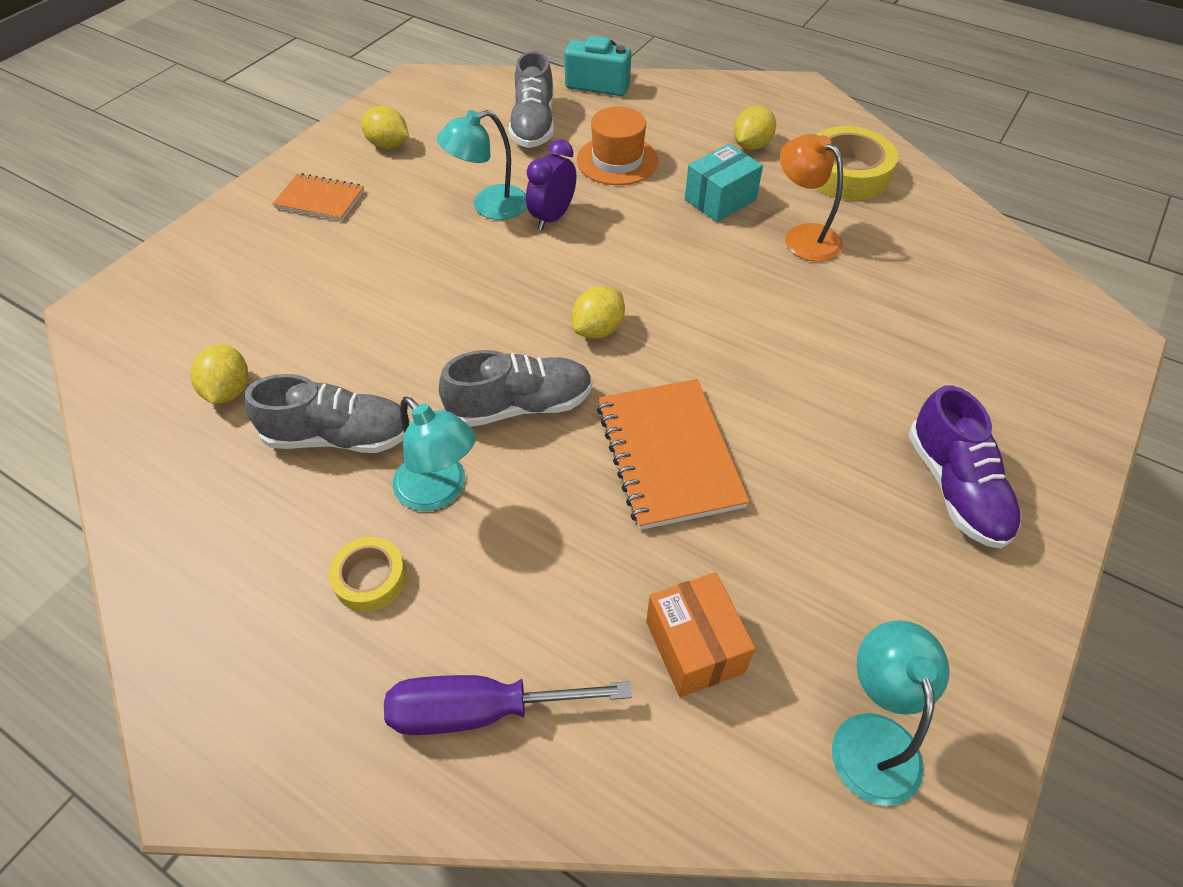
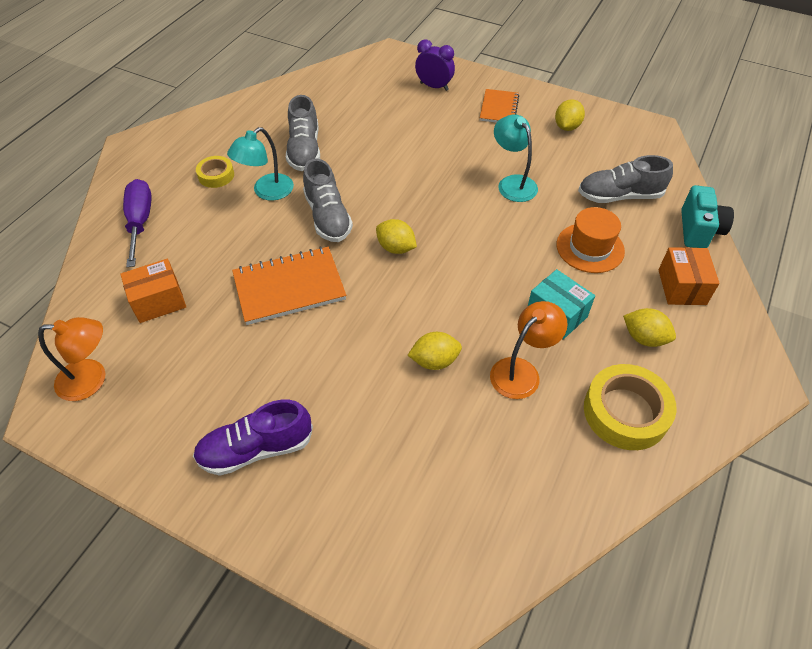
camera: 85 degrees right, 0 degrees up
(229, 391) = (335, 107): yellow lemon -> yellow lemon (434, 361)
(552, 217) = (508, 216): purple clock -> purple clock (434, 86)
(681, 110) = (682, 287): none -> orange box
(872, 737) = (92, 379): turquoise lamp -> orange lamp

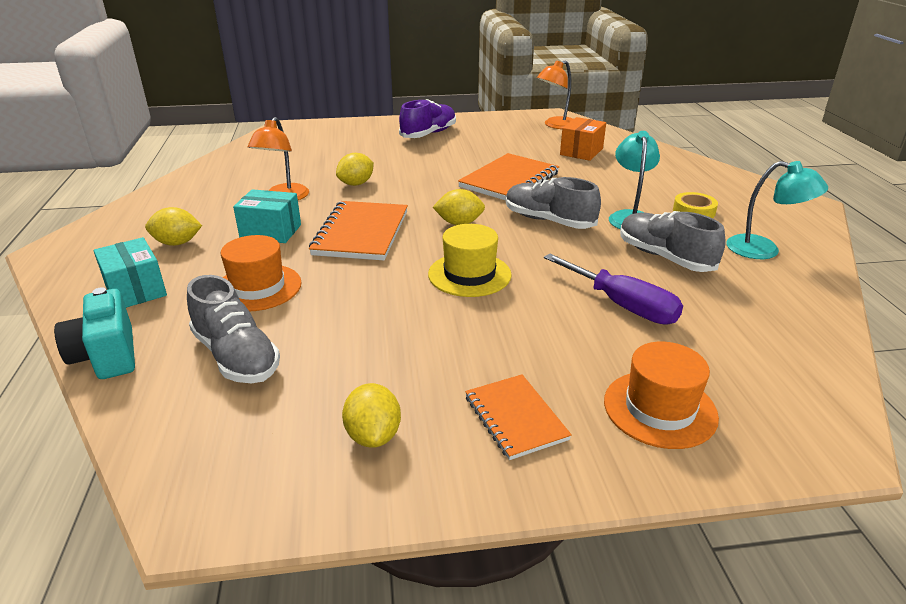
camera: 145 degrees right, 20 degrees down
(140, 222) = (678, 172): purple screwdriver -> purple screwdriver (622, 305)
(434, 86) = (660, 409): purple clock -> orange hat
(440, 193) = (469, 274): none -> yellow hat
(482, 274) = (361, 233): none -> orange notebook
(512, 183) = (395, 316): turquoise lamp -> turquoise lamp (764, 250)
(619, 196) = (236, 356): grey shoe -> grey shoe turned 90 degrees clockwise
(625, 412) = (188, 204): yellow tape -> none
(682, 287) = (135, 290): orange box -> turquoise box

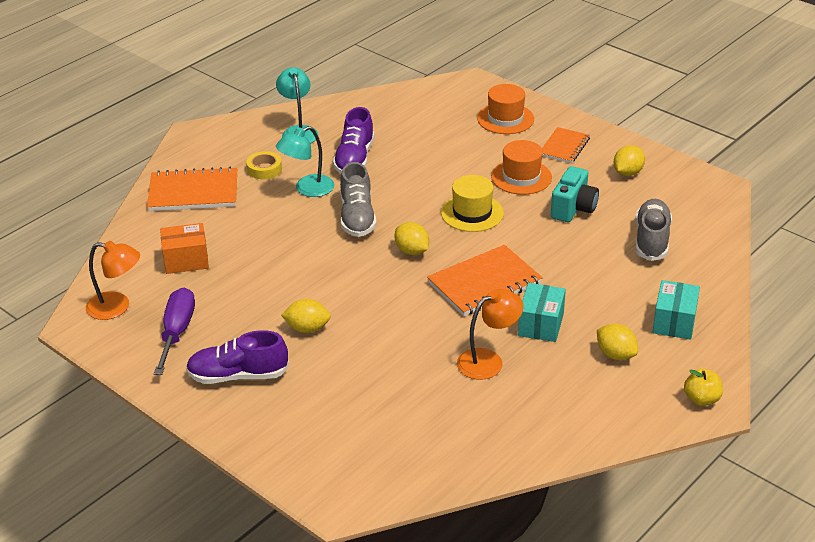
camera: 130 degrees left, 5 degrees up
(65, 250) = (701, 399): none -> yellow apple
(107, 356) = (718, 279): turquoise camera -> turquoise camera (573, 208)
(258, 287) = (599, 278): orange hat -> orange hat (521, 177)
(271, 232) = (541, 324): turquoise box -> turquoise box turned 45 degrees clockwise
(356, 184) = (413, 341): yellow lemon -> yellow lemon (307, 328)
(509, 180) = (303, 267): orange notebook -> orange notebook (193, 192)
(622, 305) = (433, 154): purple screwdriver -> purple screwdriver (177, 332)
(664, 257) = (354, 159): grey shoe -> purple shoe

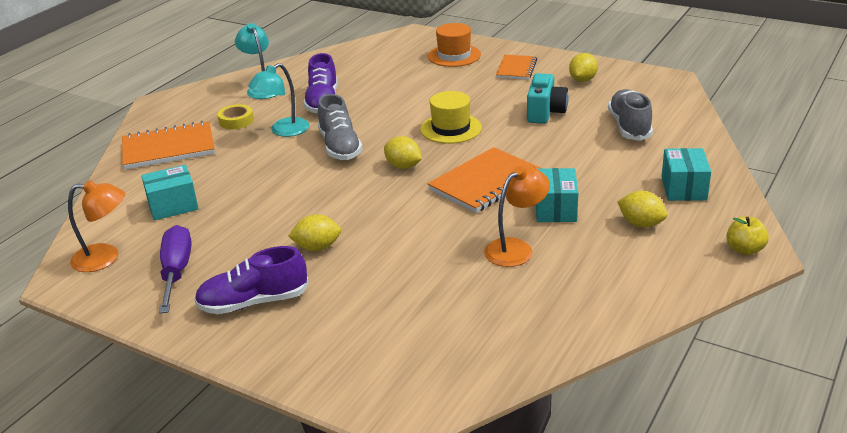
camera: 10 degrees left, 5 degrees down
(186, 260) = (173, 206): orange box -> turquoise box
(521, 177) = (486, 95): orange hat -> none

